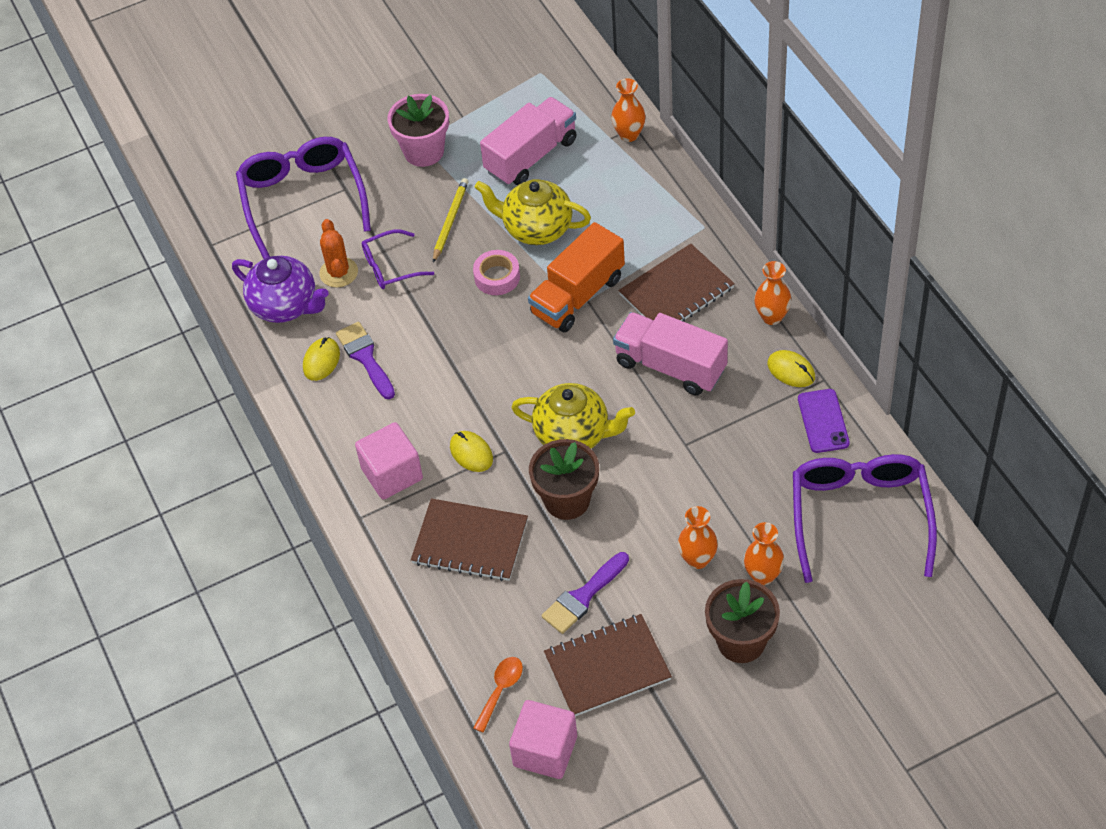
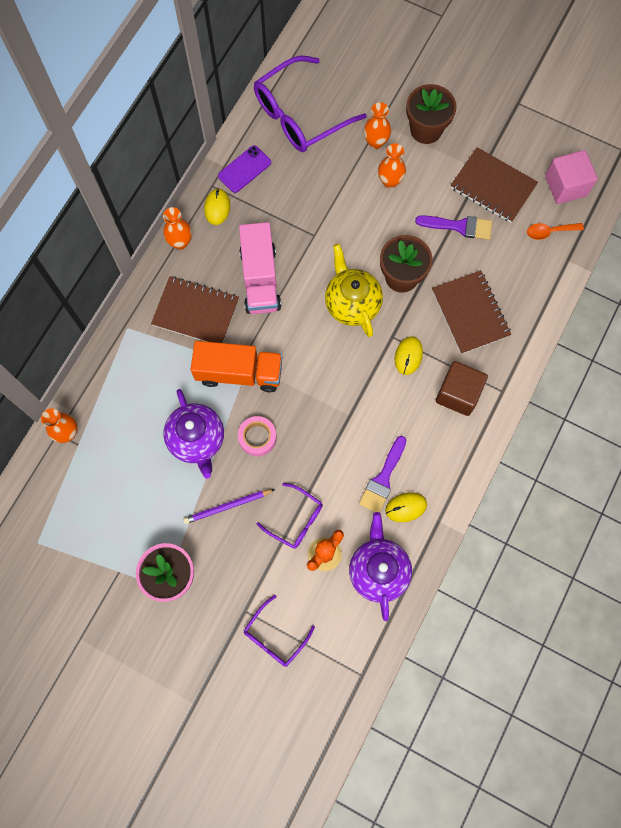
camera: 130 degrees left, 20 degrees up
(303, 199) = (275, 636): purple glasses -> purple glasses, size x0.53
(392, 474) = (458, 394): pink cube -> brown cube
(450, 221) = (227, 507): yellow pencil -> purple pencil
(531, 156) = (129, 490): pink truck -> none
(536, 228) = (197, 440): yellow teapot -> purple teapot

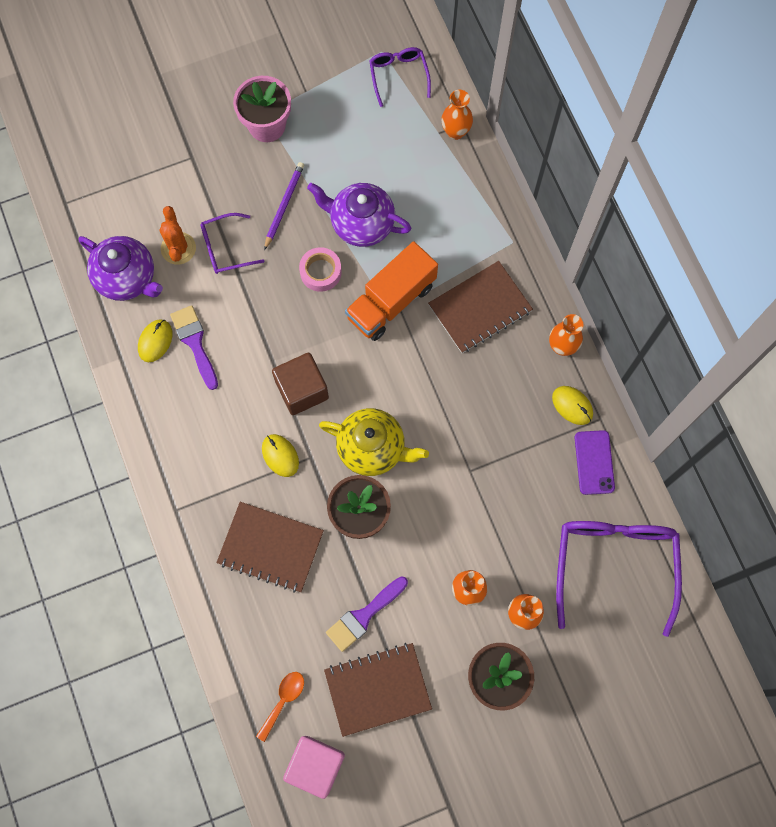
camera: 130 degrees right, 0 degrees up
(260, 279) = (466, 387): pink truck -> none
(275, 636) = (152, 164): purple glasses -> purple glasses (398, 76)
(458, 394) = (208, 468): brown cube -> brown cube (302, 390)

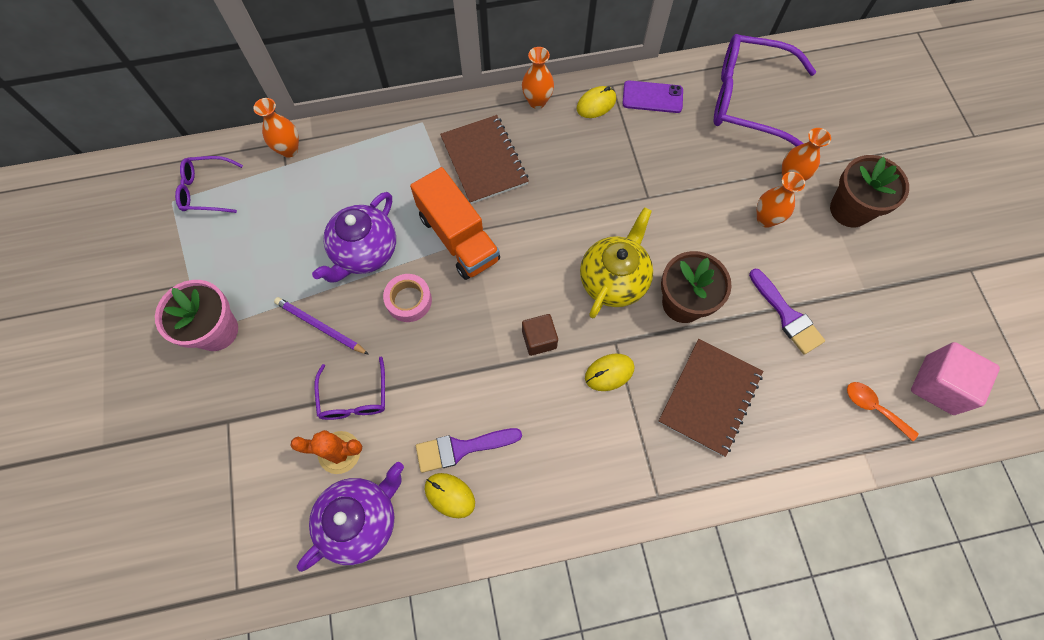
camera: 80 degrees left, 5 degrees down
(302, 390) = (539, 339): brown cube -> brown cube, size x0.64
(377, 689) = (861, 314): brown notebook -> none

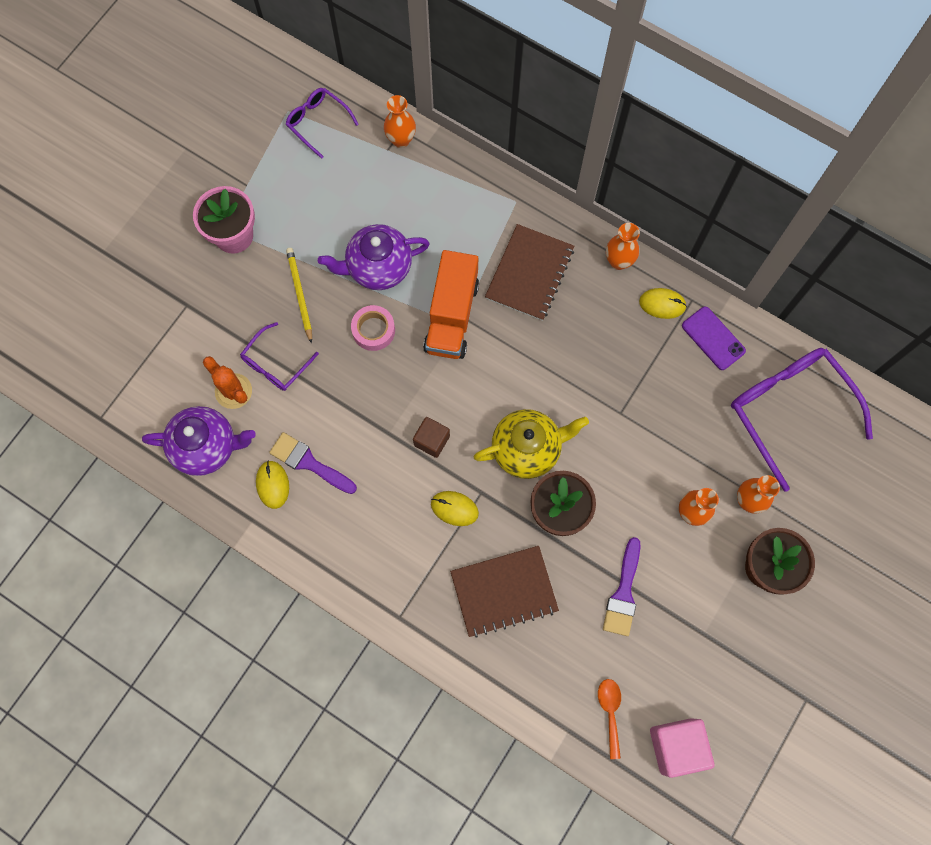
camera: 45 degrees right, 5 degrees up
(320, 327) = (299, 294): purple pencil -> yellow pencil

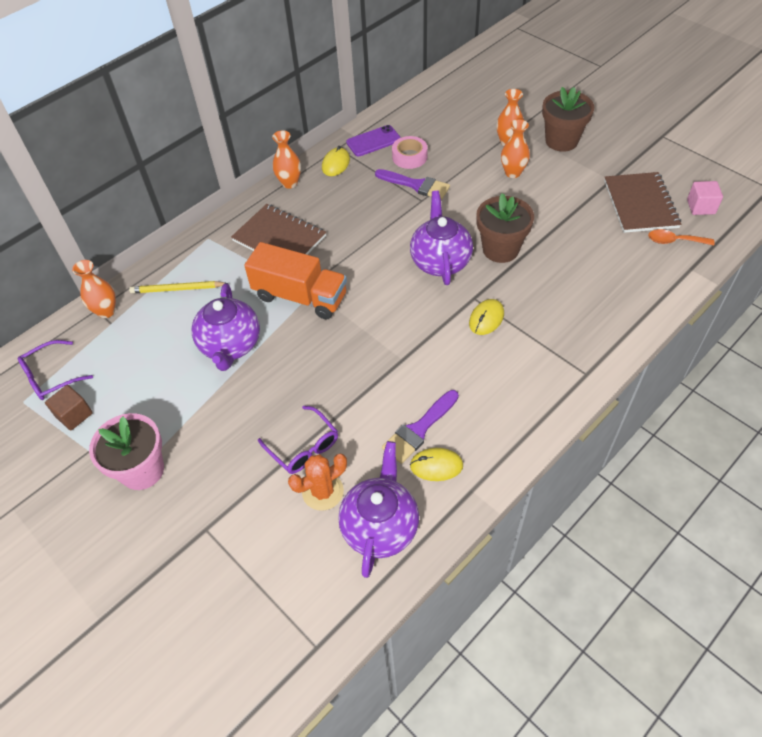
camera: 75 degrees left, 20 degrees down
(299, 294) = (234, 415): yellow pencil -> yellow pencil (177, 289)
(373, 330) = (294, 357): pink tape -> pink tape (409, 157)
(432, 440) = (417, 327): brown cube -> brown cube (74, 415)
(504, 591) = (567, 294): brown notebook -> brown notebook (640, 204)
(527, 449) = (440, 261): yellow teapot -> purple teapot
(623, 593) = (575, 219): purple brush -> purple brush (416, 185)
(676, 746) = (701, 207): pink cube -> pink cube, size x0.64
(789, 410) = (441, 112): purple glasses -> none

